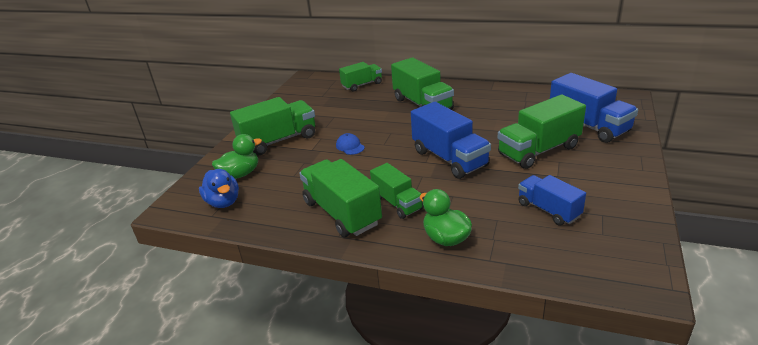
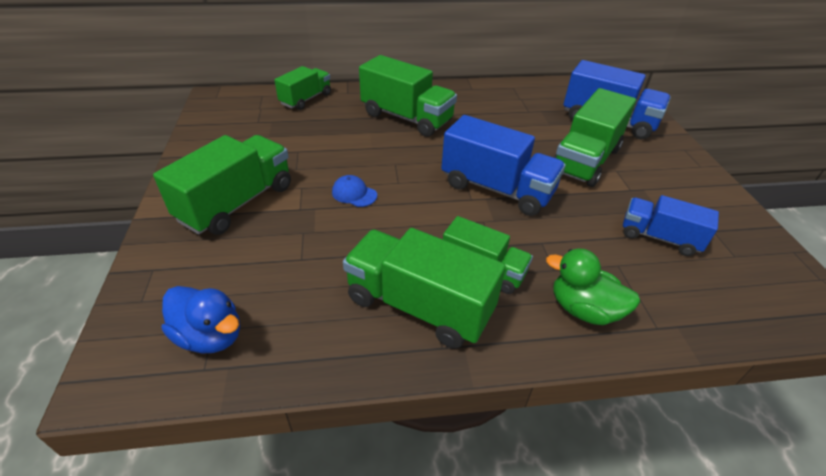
camera: 30 degrees left, 10 degrees up
(240, 174) = (209, 275): green duck -> none

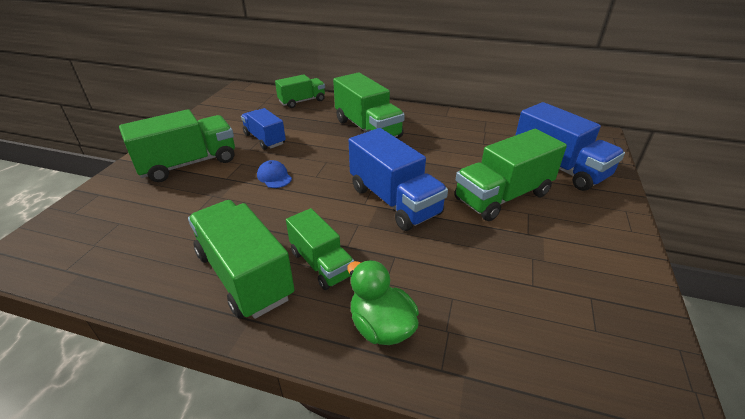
camera: 25 degrees right, 5 degrees down
(210, 336) = (89, 249): blue duck -> none
(659, 237) = (520, 286): blue truck -> blue truck (264, 139)

